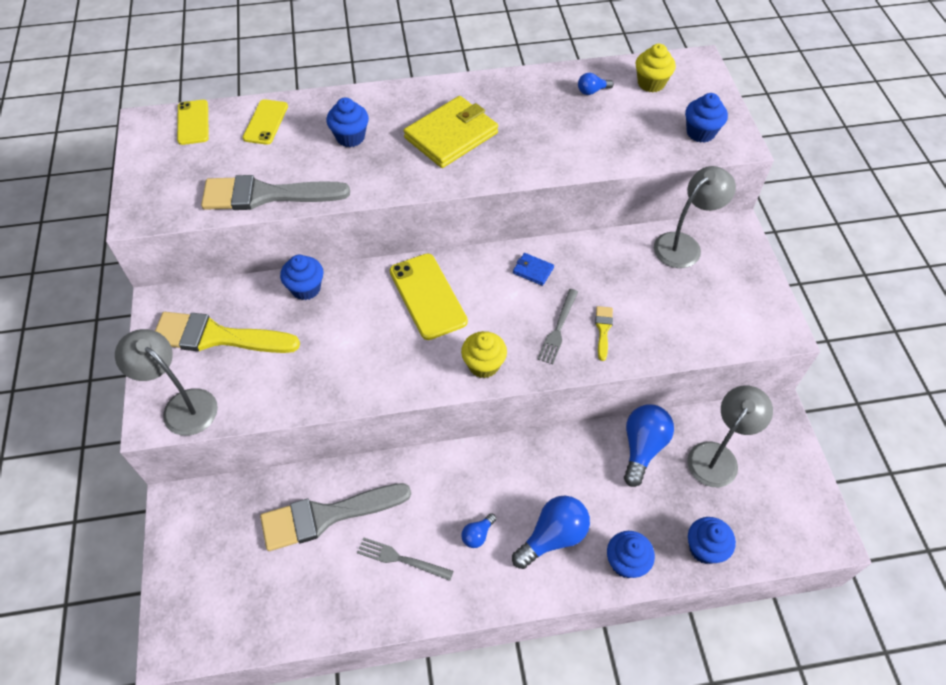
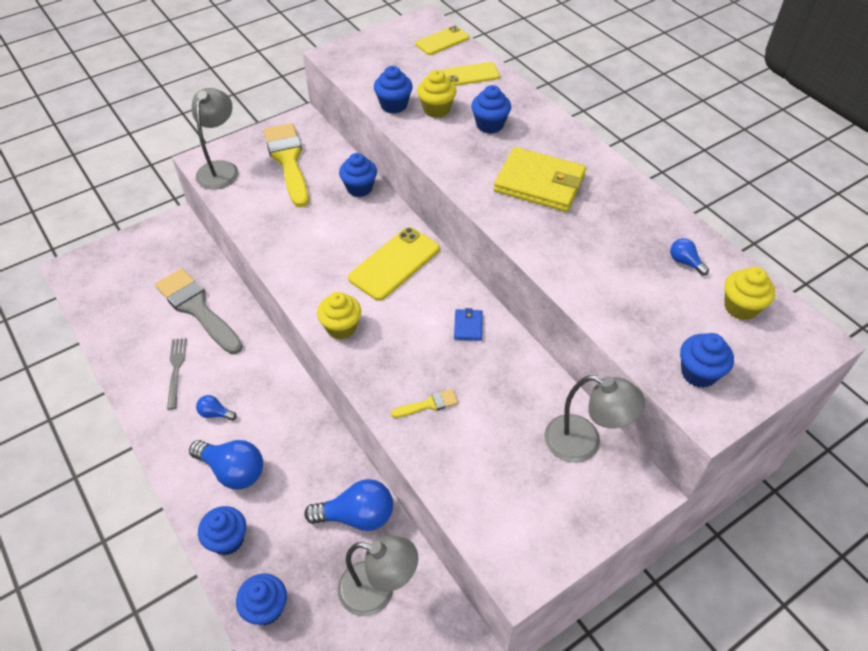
camera: 65 degrees right, 5 degrees down
(266, 195) = (394, 105): grey brush -> blue cupcake
(298, 165) = (436, 109): none -> yellow cupcake
(558, 329) = (410, 368): grey fork -> none

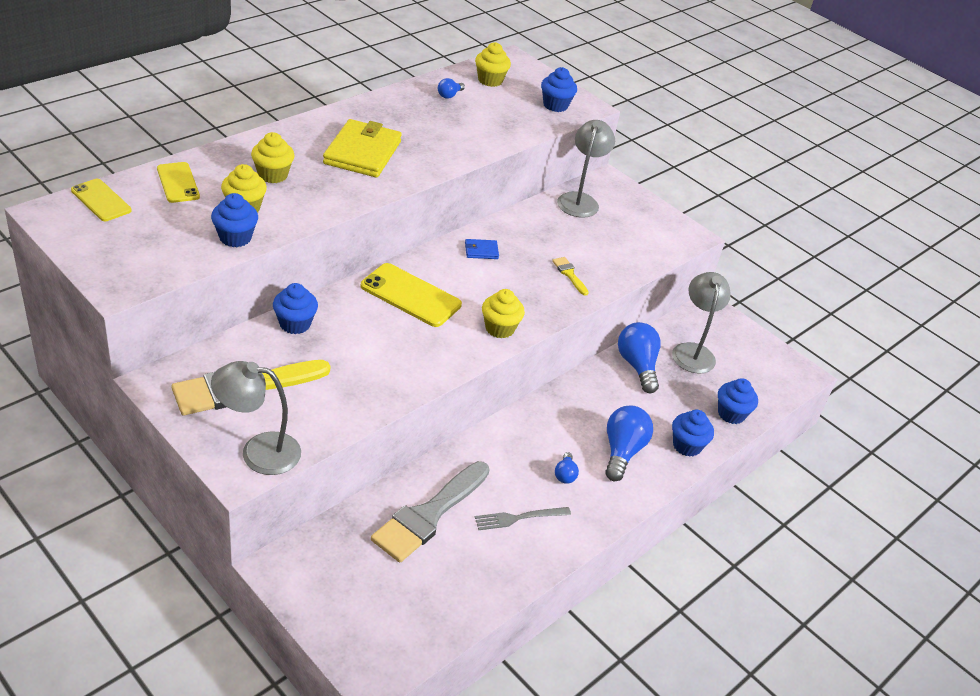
camera: 105 degrees left, 10 degrees down
(489, 125) = (273, 175): blue cupcake -> yellow cupcake

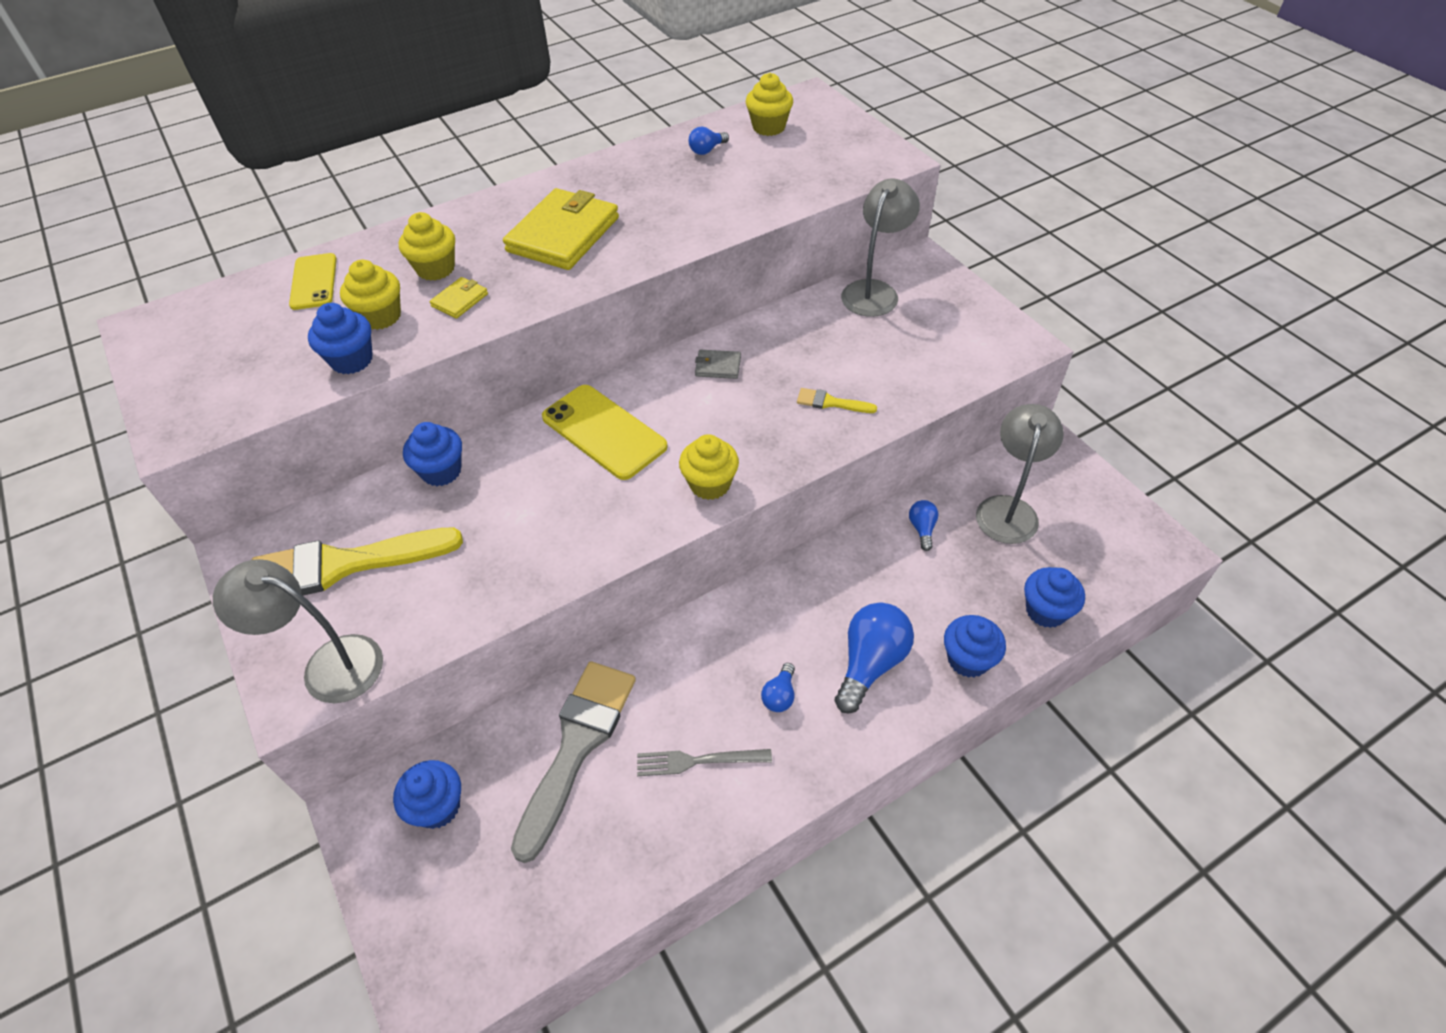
camera: 20 degrees right, 10 degrees up
(101, 200) = (211, 308): yellow phone -> none
(301, 197) = (460, 300): none -> yellow wallet
(429, 515) = (577, 746): grey brush -> grey brush turned 150 degrees clockwise
(481, 251) = (718, 366): blue wallet -> grey wallet
(555, 105) = (849, 159): blue cupcake -> blue cupcake (438, 806)
(569, 274) = (831, 402): yellow brush -> yellow brush turned 60 degrees counterclockwise
(637, 366) = (922, 529): blue light bulb -> blue light bulb, size x0.50

